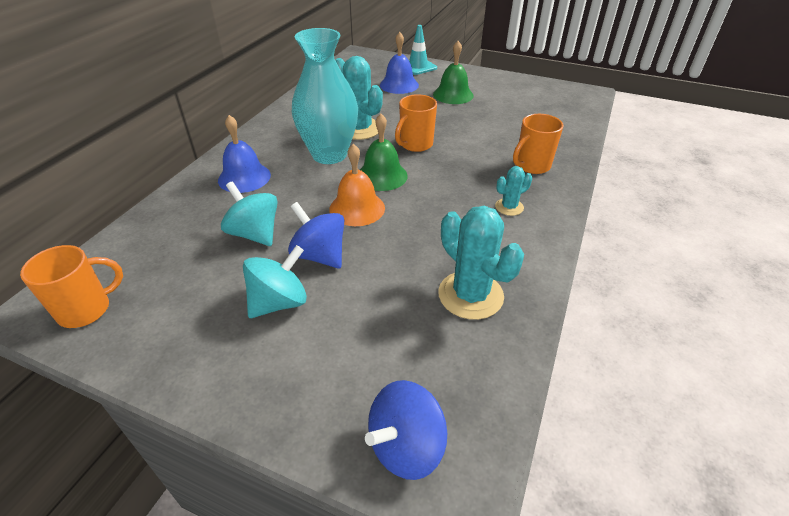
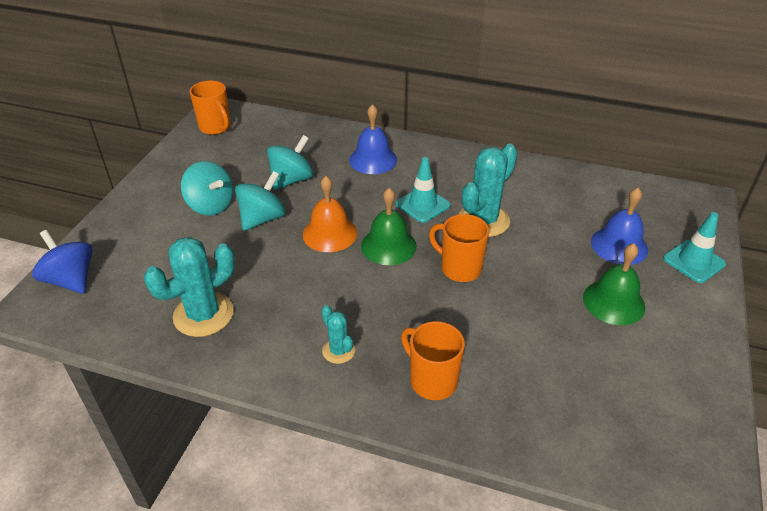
camera: 85 degrees right, 0 degrees up
(319, 255) = (262, 218): blue spinning top -> turquoise spinning top
(329, 154) = (422, 205): turquoise vase -> turquoise traffic cone

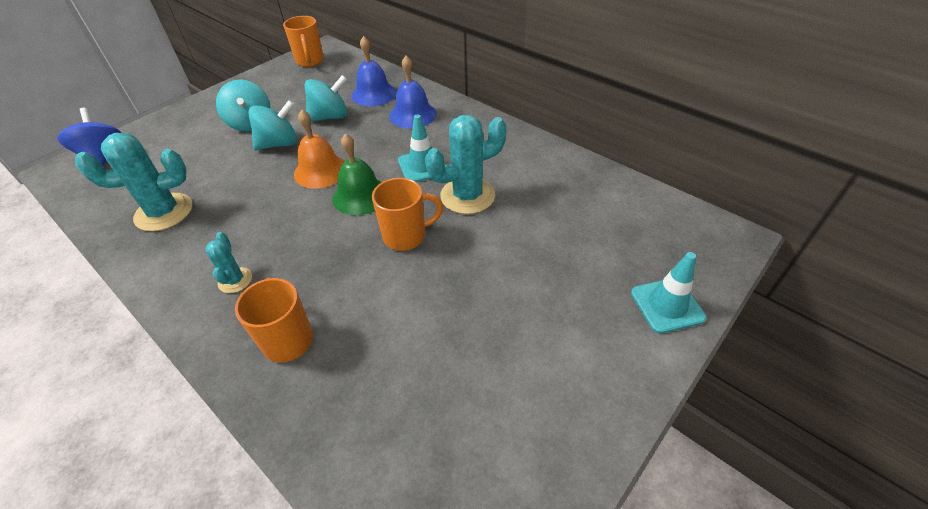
camera: 25 degrees right, 5 degrees up
(459, 268) = (406, 236): orange mug -> orange mug turned 105 degrees clockwise
(613, 302) = (536, 321): green bell -> none
(619, 245) = (590, 261): blue bell -> blue bell (373, 94)

